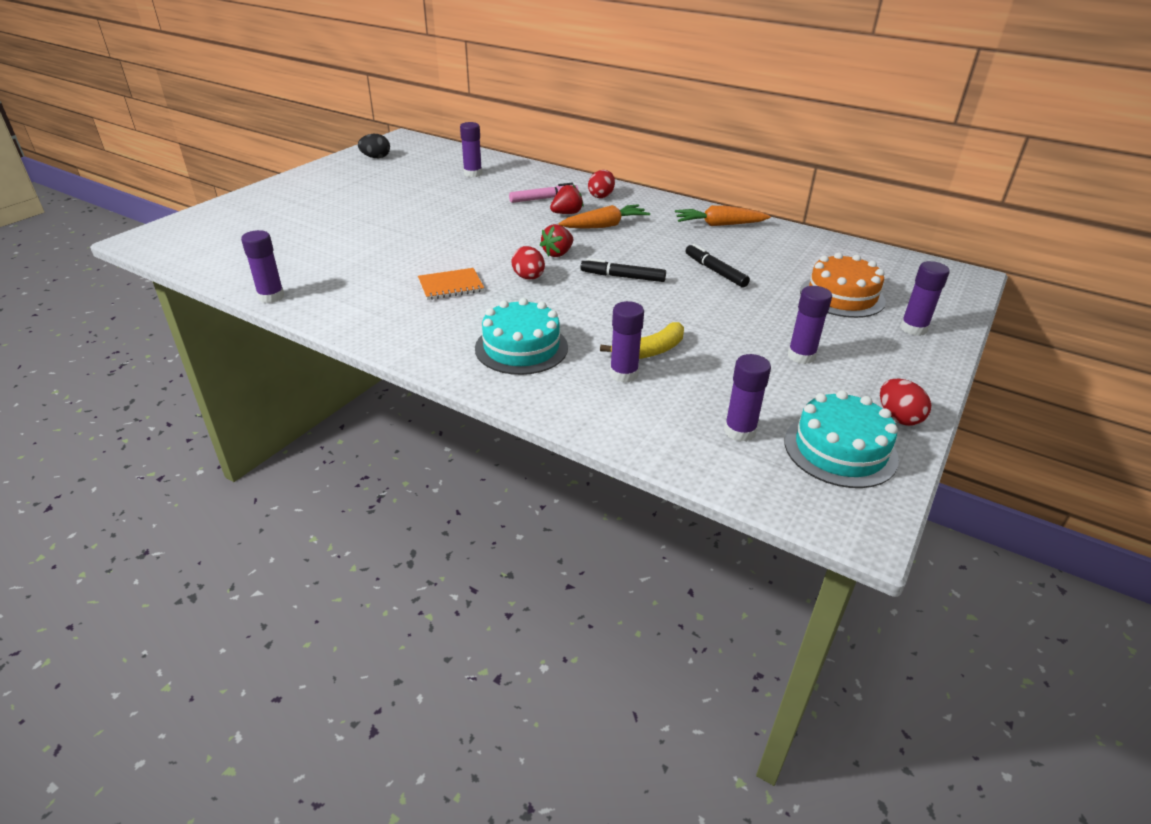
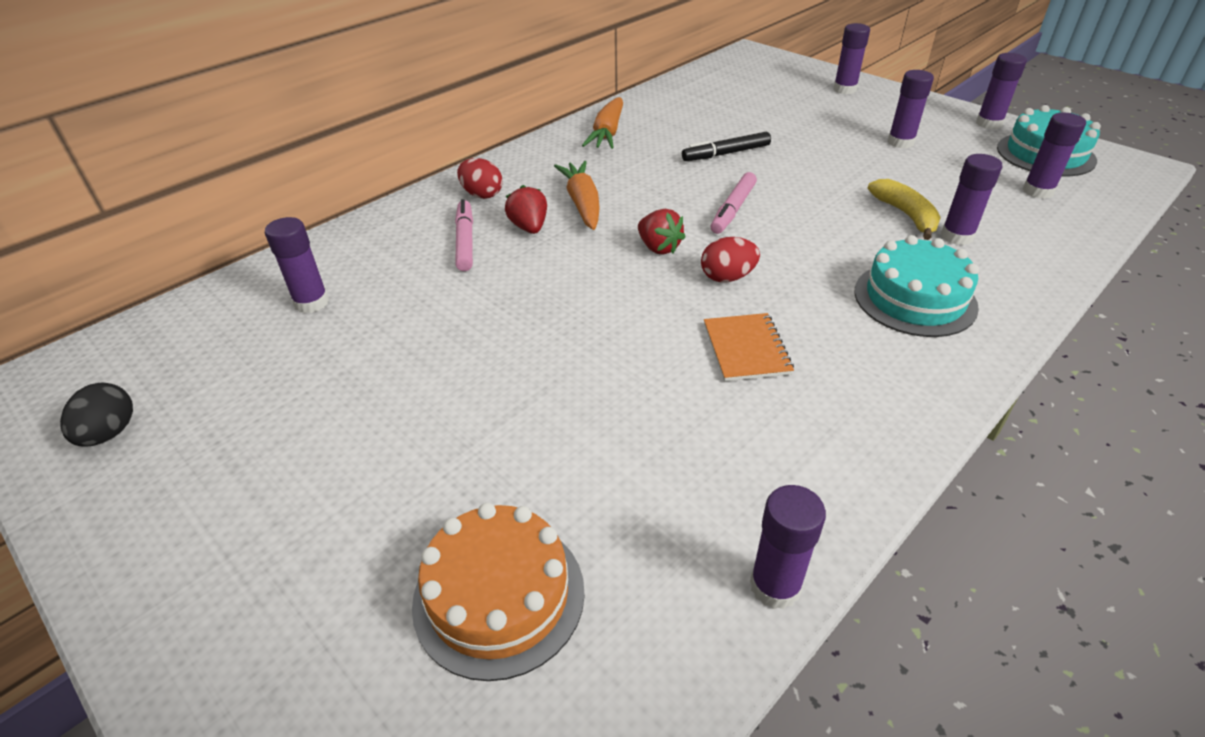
camera: 75 degrees left, 5 degrees up
(622, 277) = (733, 209): black marker -> pink marker
(842, 296) = (785, 105): orange cake -> orange cake (499, 596)
(898, 417) = (989, 124): red egg -> purple glue stick

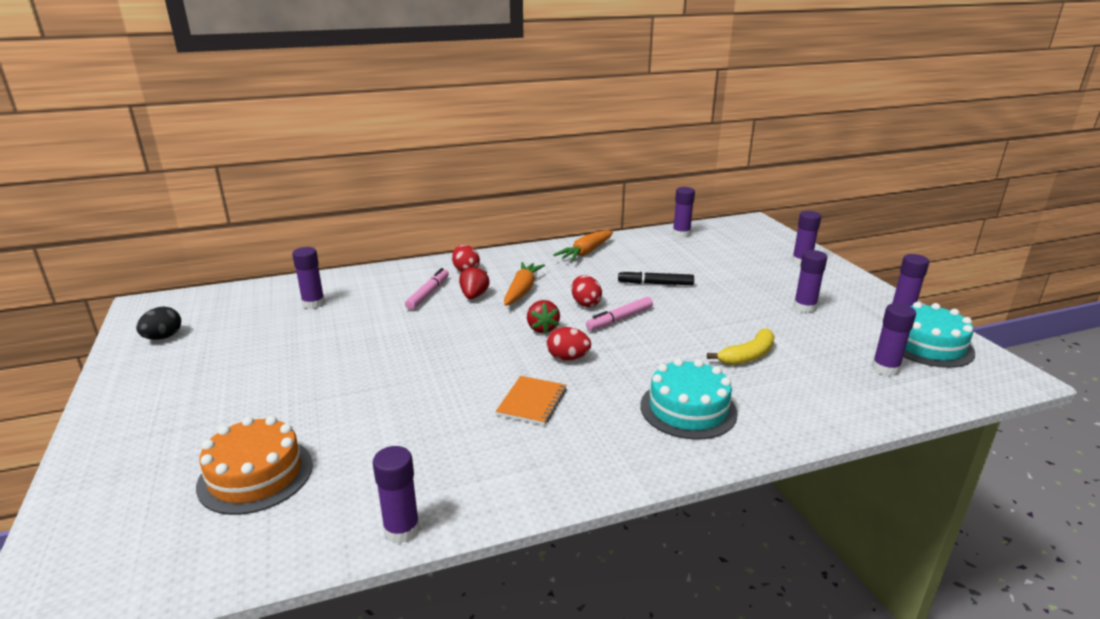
camera: 25 degrees right, 15 degrees down
(675, 200) = (585, 303): none -> red egg
(906, 215) = (748, 356): yellow banana -> yellow banana turned 45 degrees clockwise
(957, 236) = (773, 380): purple glue stick -> purple glue stick (681, 234)

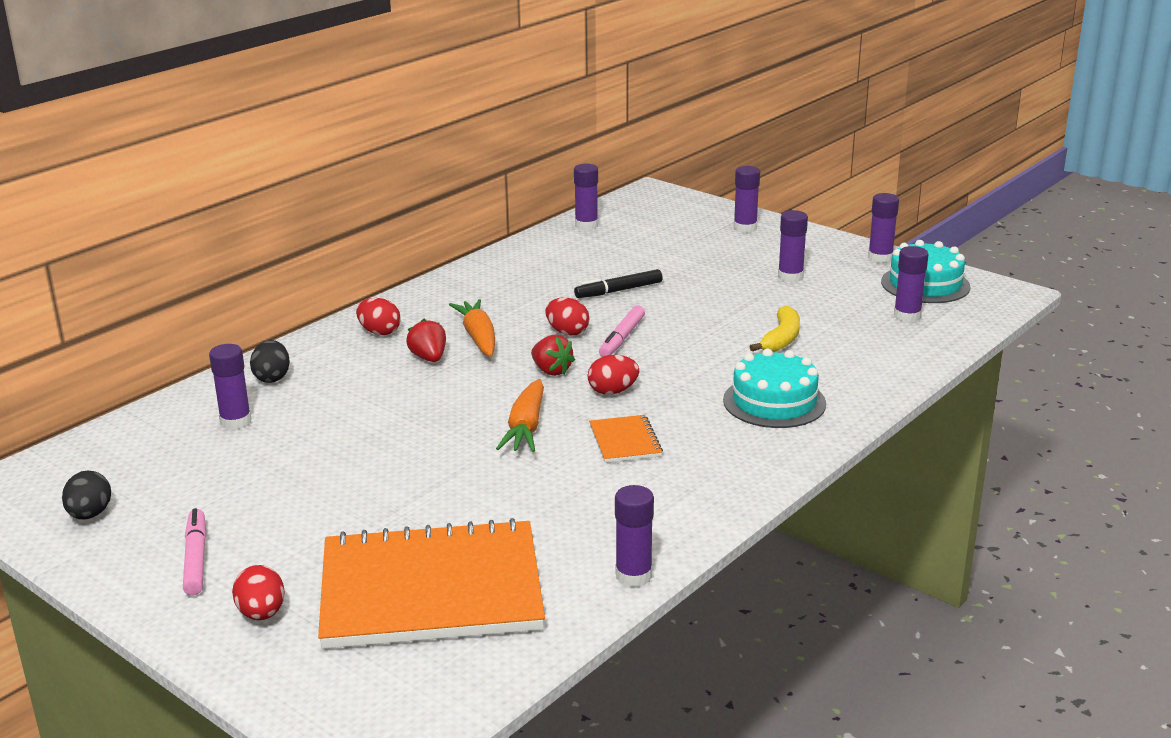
camera: 30 degrees left, 0 degrees up
(141, 447) = (261, 614): none -> red egg
(255, 475) = (431, 589): orange cake -> orange notebook
(369, 282) = (272, 378): none -> black egg
(428, 294) = (369, 371): pink marker -> pink marker (196, 559)
(586, 252) = (500, 274): orange carrot -> orange carrot (526, 427)

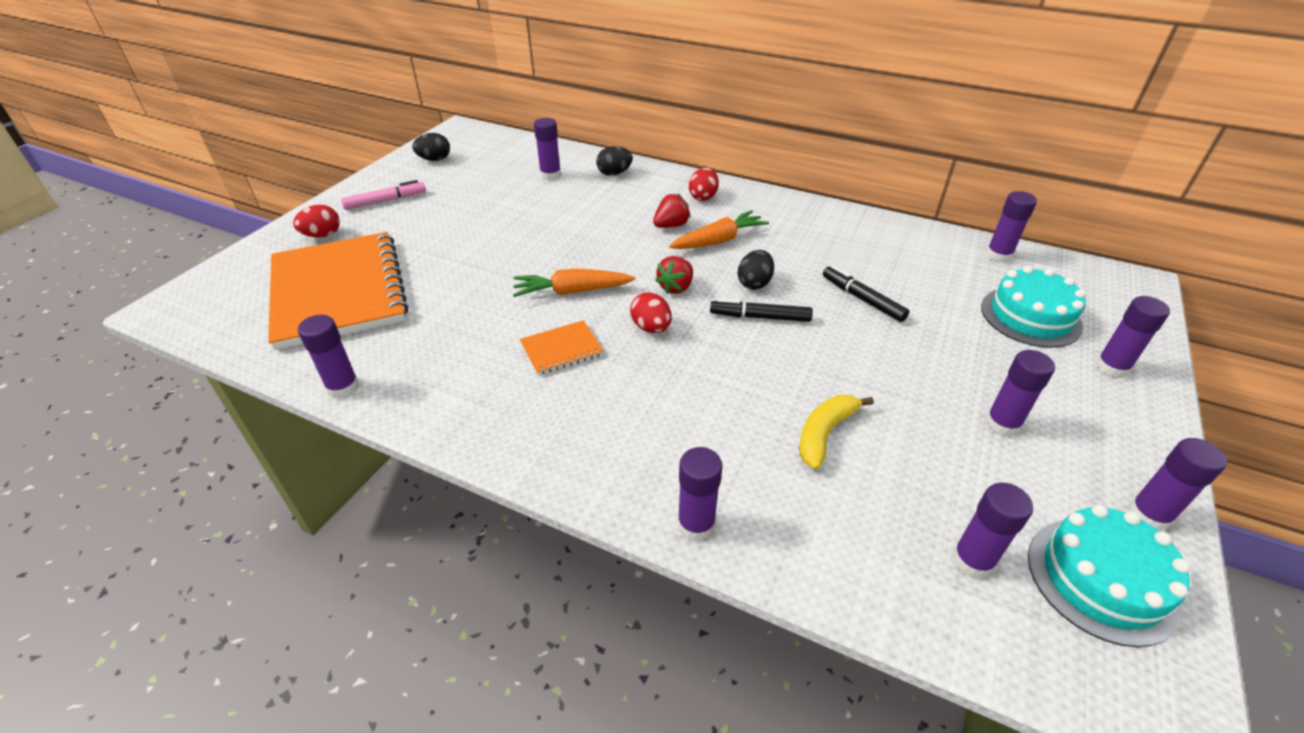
camera: 75 degrees right, 15 degrees up
(567, 332) = (754, 283): red egg -> black egg
(622, 338) = (760, 317): pink marker -> black marker
(774, 402) = (669, 444): turquoise cake -> turquoise cake (1030, 316)
(781, 339) = (824, 434): yellow banana -> yellow banana turned 120 degrees clockwise
(861, 402) = (696, 525): none -> purple glue stick

